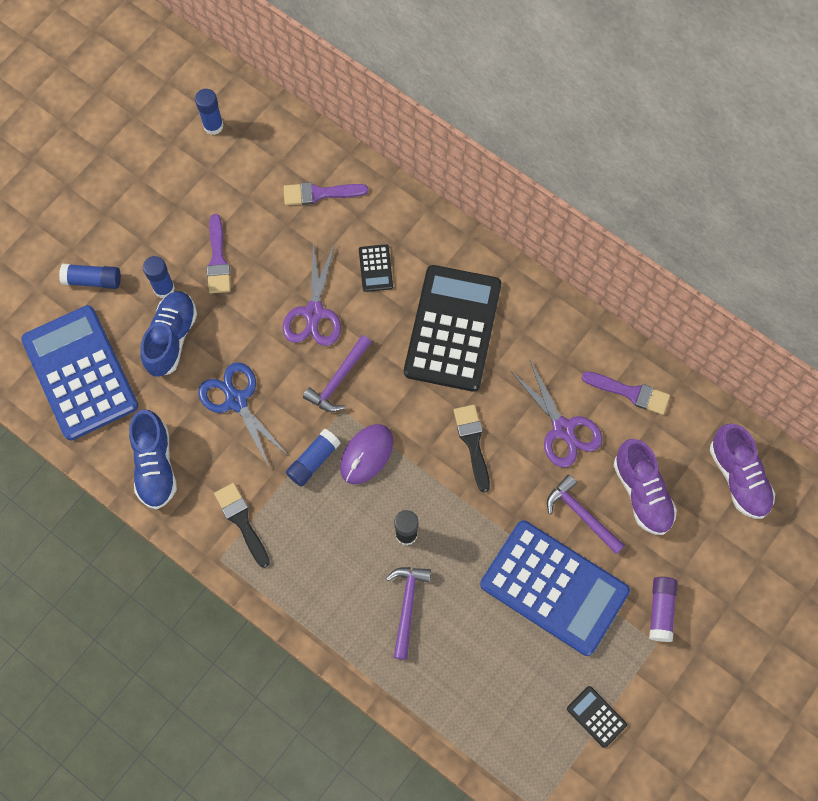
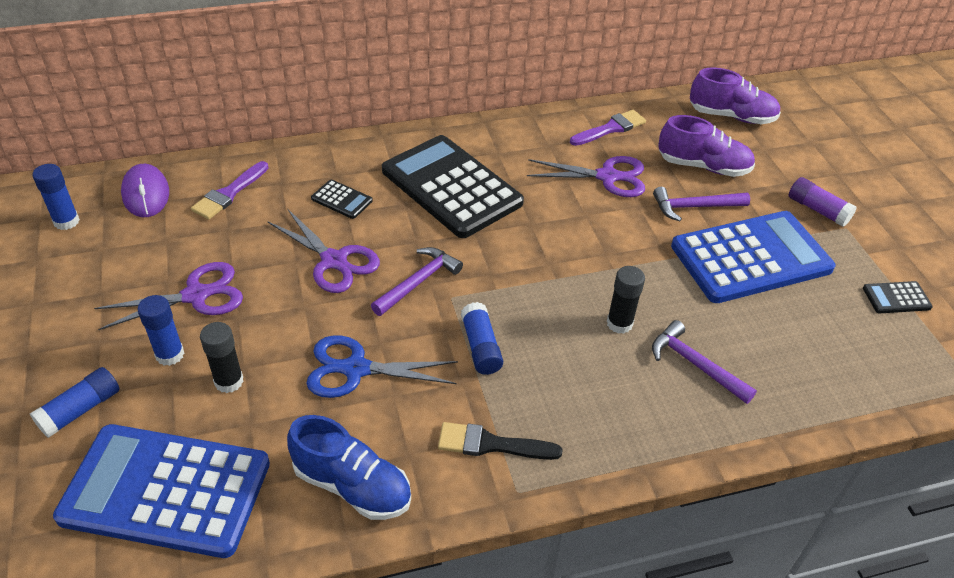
camera: 55 degrees left, 25 degrees down
(171, 338) = (229, 381): blue shoe -> black glue stick
(218, 259) = (196, 295): purple brush -> purple scissors
(338, 380) = (418, 282): purple hammer -> purple hammer turned 120 degrees counterclockwise
(366, 454) = (513, 305): purple mouse -> purple mouse (146, 194)
(473, 443) = (569, 232): black brush -> none

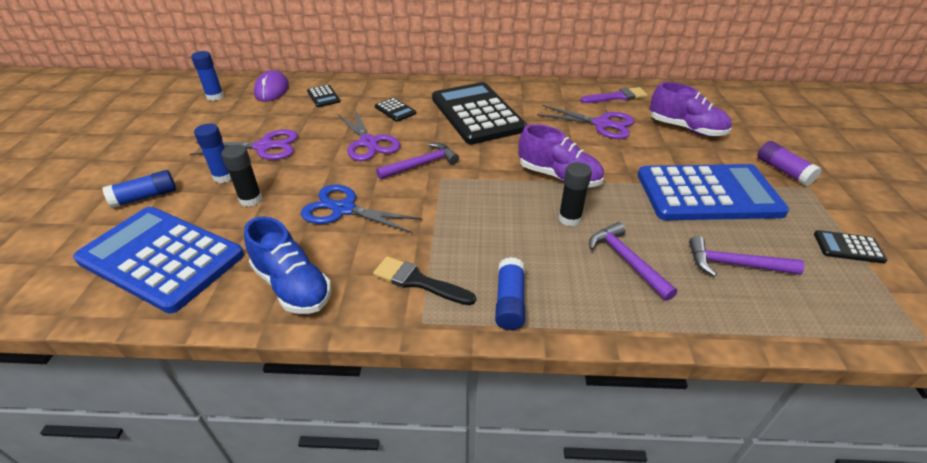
camera: 20 degrees right, 5 degrees down
(229, 193) = (323, 96): purple brush -> black calculator
(481, 347) = (446, 213): blue glue stick -> blue glue stick (509, 302)
(694, 207) = (668, 153): purple hammer -> purple hammer (734, 264)
(731, 116) = (722, 102): purple shoe -> purple shoe (558, 176)

